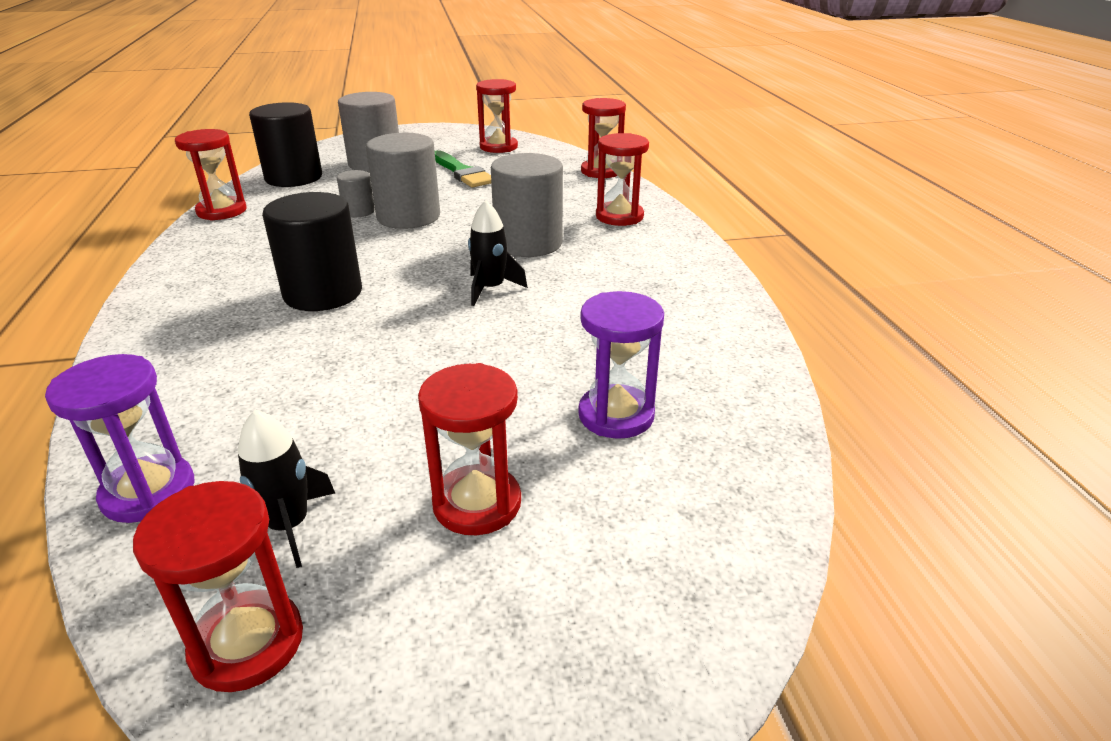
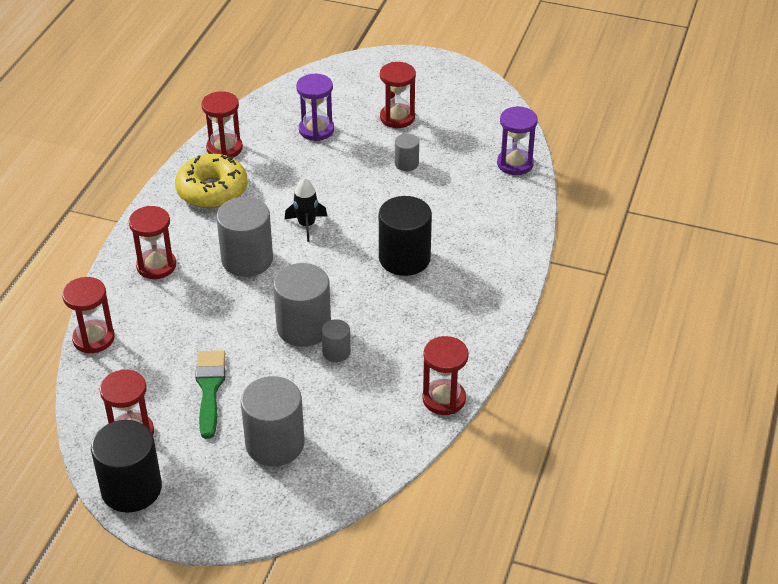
camera: 150 degrees left, 10 degrees up
(247, 643) = (488, 105): red hourglass -> red hourglass (224, 148)
(289, 526) = (466, 133): black rocket -> none
(293, 178) = (364, 443): black cylinder -> black cylinder (131, 489)
(394, 414) = (406, 163): none -> grey cylinder
(660, 286) = (212, 190): none -> yellow donut

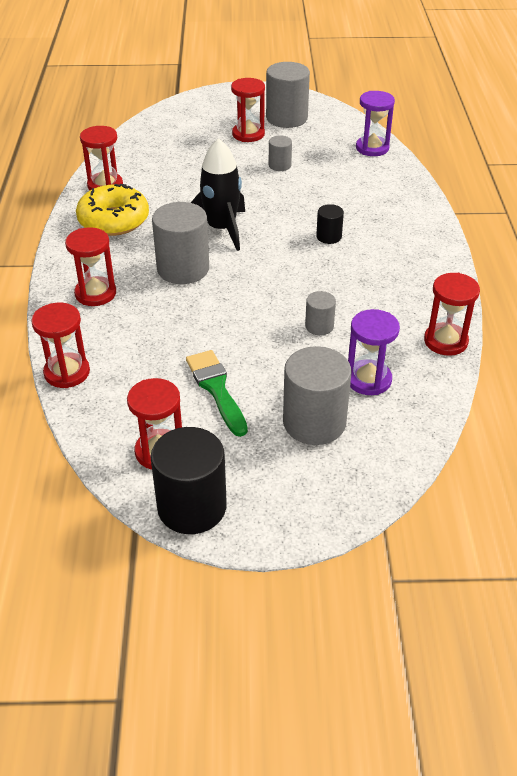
camera: 20 degrees left, 0 degrees up
(304, 328) = (274, 313): grey cylinder -> grey cylinder (286, 118)
(306, 225) = (221, 229): black rocket -> black rocket, size x1.66
(316, 130) = (182, 156): purple hourglass -> purple hourglass (368, 379)
(404, 258) = (329, 237): black cylinder -> black cylinder, size x0.51

